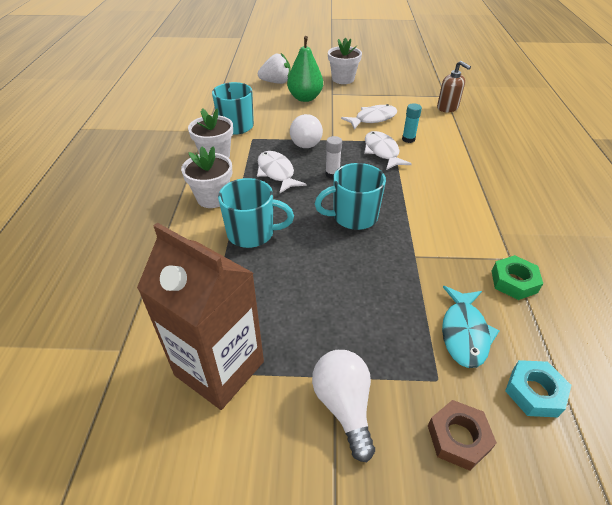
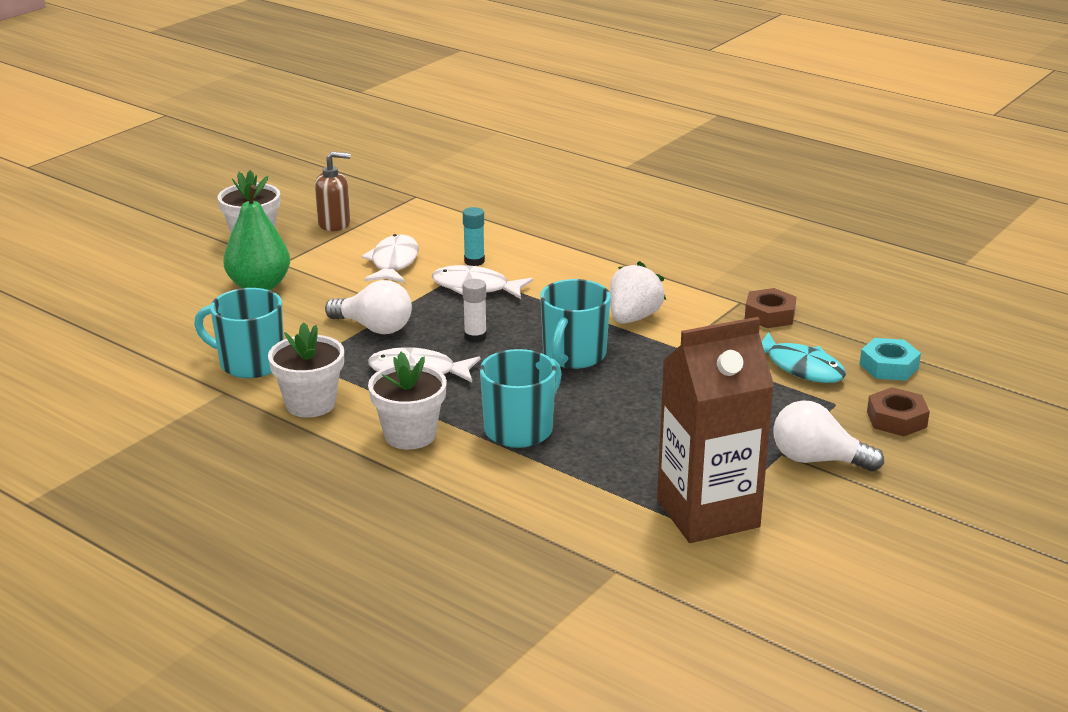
camera: 55 degrees left, 15 degrees down
(276, 82) = (171, 290): white strawberry -> white strawberry (633, 318)
(447, 108) = (445, 208): brown soap dispenser -> brown soap dispenser (334, 224)
(514, 281) = (769, 315): green nut -> brown nut

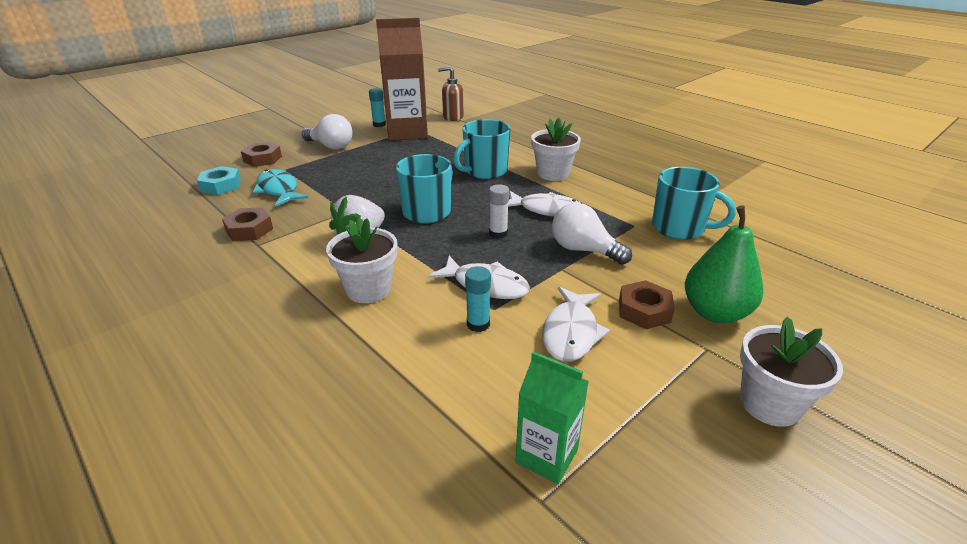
camera: 170 degrees left, 5 degrees up
(310, 404) = (621, 196): white flower pot -> white flower pot (368, 289)
(325, 282) = (644, 310): none -> brown nut
(334, 224) = (663, 429): brown soap dispenser -> brown soap dispenser (453, 117)
(413, 209) = (546, 456): none -> green carton
(783, 533) = (379, 124): none -> turquoise glue stick

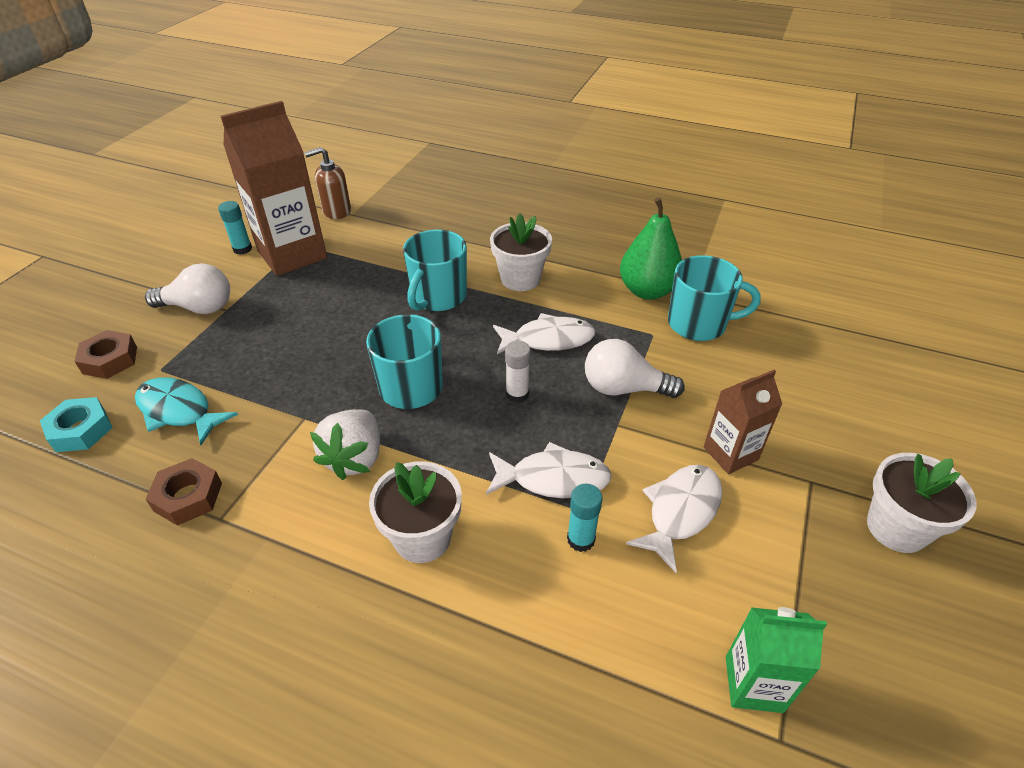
camera: 25 degrees left, 10 degrees up
(571, 332) = (680, 512): white fish -> white fish turned 135 degrees counterclockwise
(644, 310) = (730, 453): brown nut -> brown carton
(715, 312) = (793, 431): green pear -> green pear (647, 291)

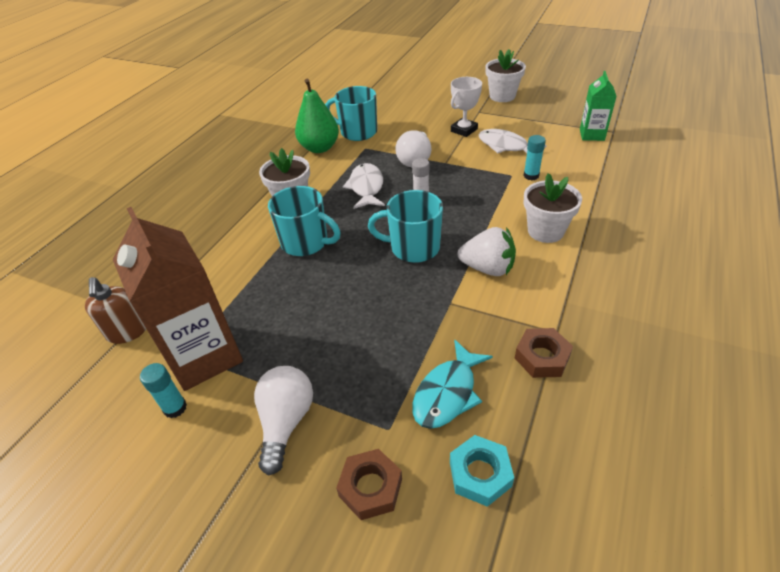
camera: 85 degrees left, 0 degrees up
(553, 479) = (491, 185): white fish -> none
(698, 324) = (357, 132): turquoise mug -> turquoise mug turned 75 degrees counterclockwise
(730, 453) = (464, 130): brown carton -> white trophy

